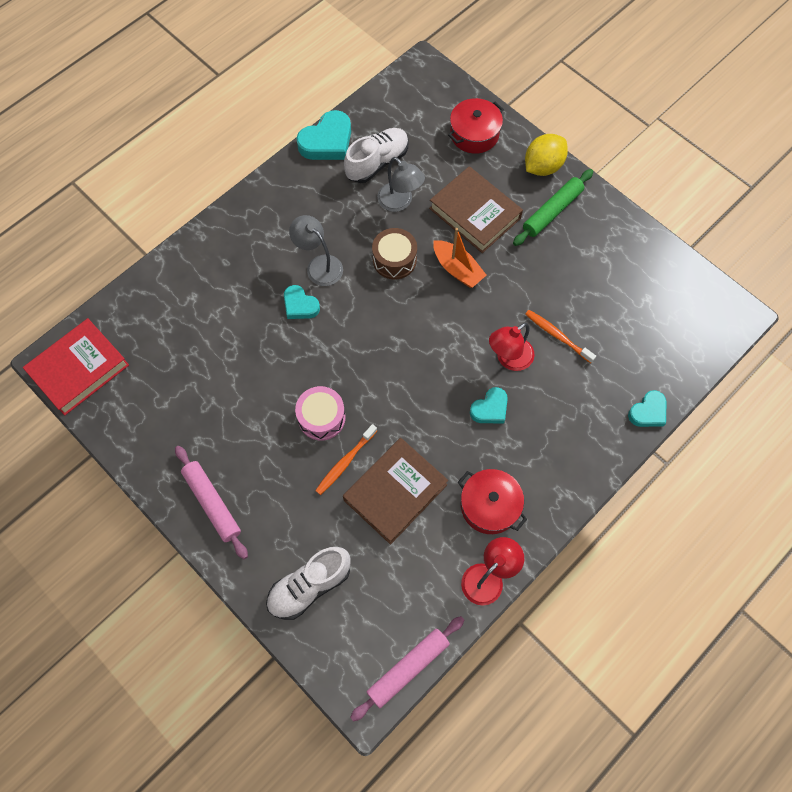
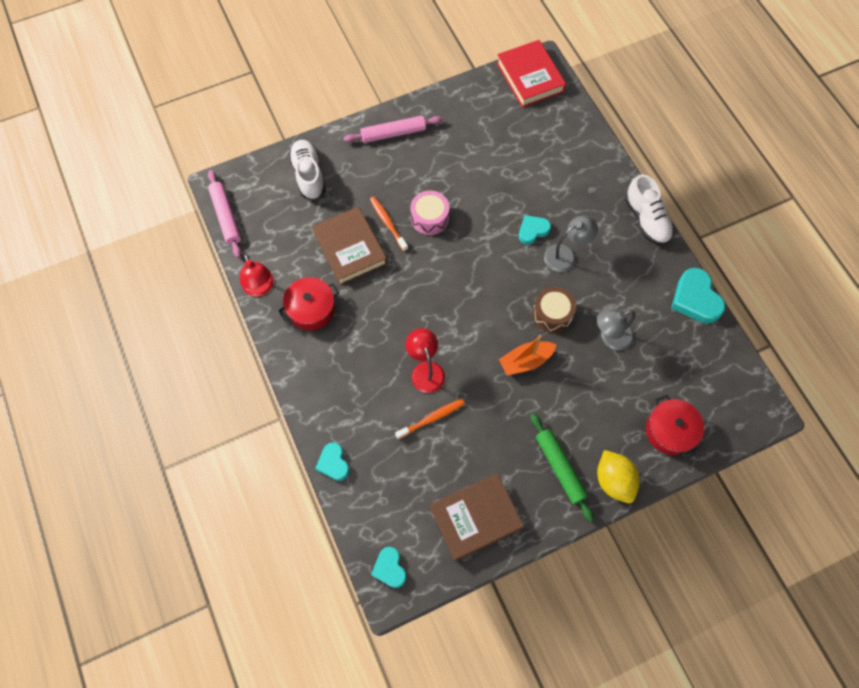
camera: 110 degrees right, 0 degrees up
(377, 162) = (660, 333): white shoe -> white shoe (646, 220)
(475, 213) = (579, 397): brown book -> brown book (475, 518)
(490, 408) = (388, 339): turquoise heart -> turquoise heart (389, 568)

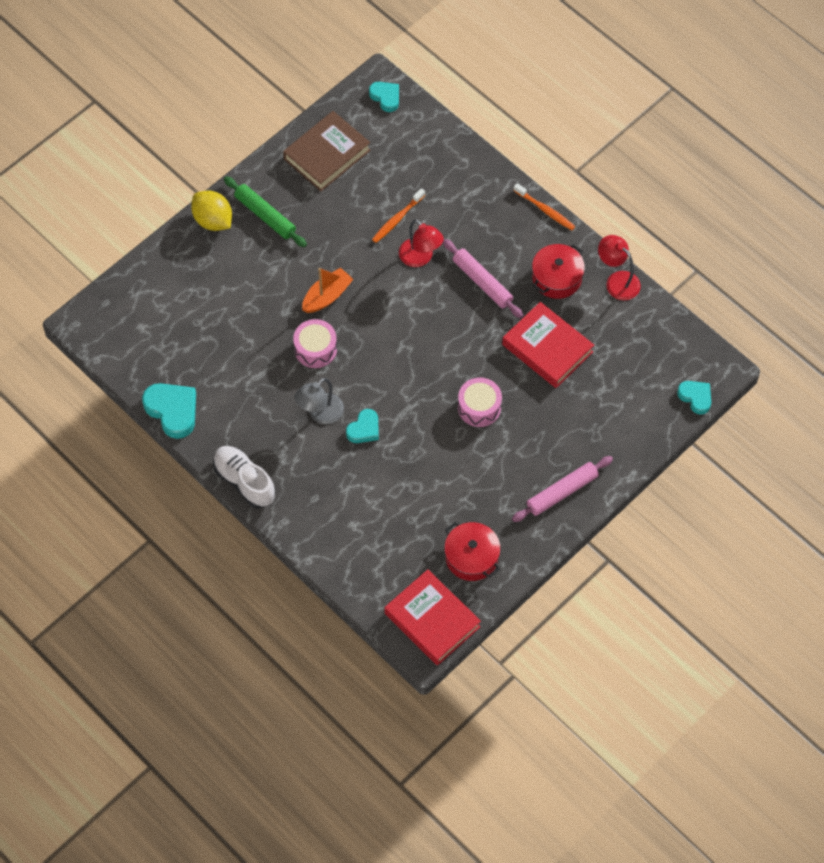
camera: 160 degrees right, 5 degrees down
(226, 217) = (692, 339): pink rolling pin -> pink rolling pin (482, 282)
(308, 175) = (631, 412): white shoe -> none
(333, 463) = (470, 157): turquoise heart -> turquoise heart (695, 397)
(350, 249) = (547, 348): brown book -> red book
(388, 223) = (521, 387): orange toothbrush -> orange toothbrush (545, 210)
(552, 314) = (315, 349): brown drum -> pink drum
(610, 338) = (250, 344): grey lamp -> none
(670, 431) = (170, 278): red pot -> red pot (471, 557)

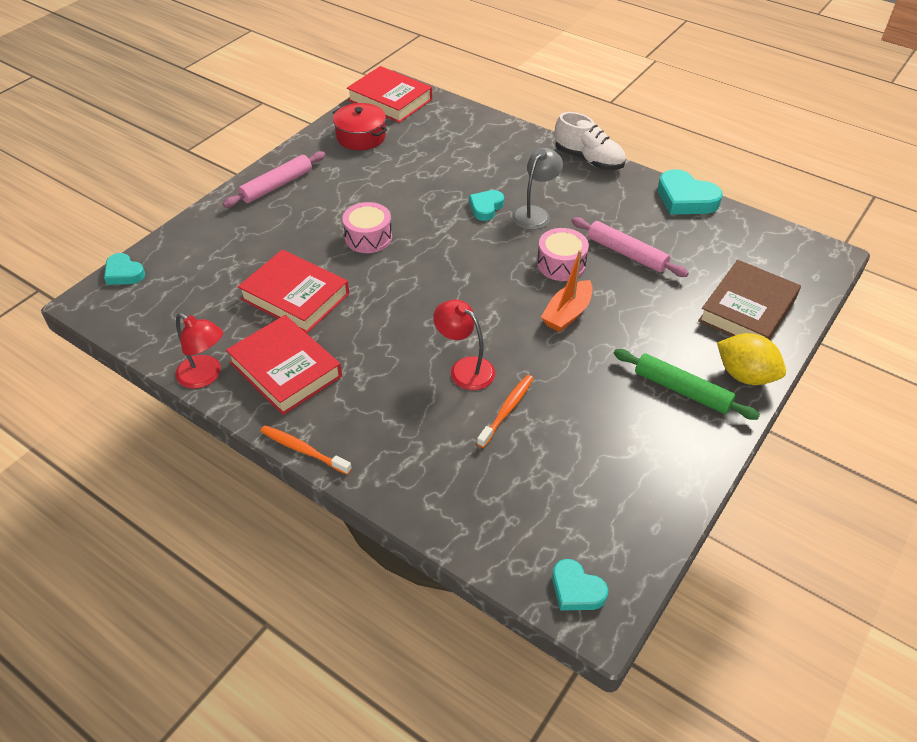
camera: 170 degrees right, 15 degrees down
(327, 155) = (633, 482): brown book -> brown book (747, 310)
(482, 282) = (381, 352): pink rolling pin -> pink rolling pin (626, 253)
(557, 278) = (285, 369): red pot -> red book

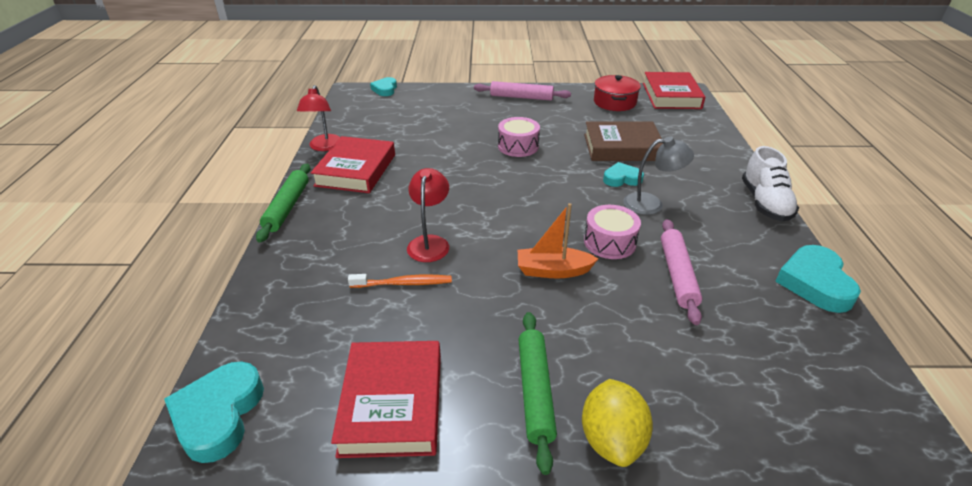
camera: 55 degrees right, 10 degrees down
(295, 296) = (427, 145): red book -> red book (392, 403)
(303, 450) = (287, 207): orange toothbrush -> green rolling pin
(576, 590) = (218, 415): turquoise heart -> turquoise heart, size x1.62
(747, 310) = (717, 400): brown book -> brown book (622, 147)

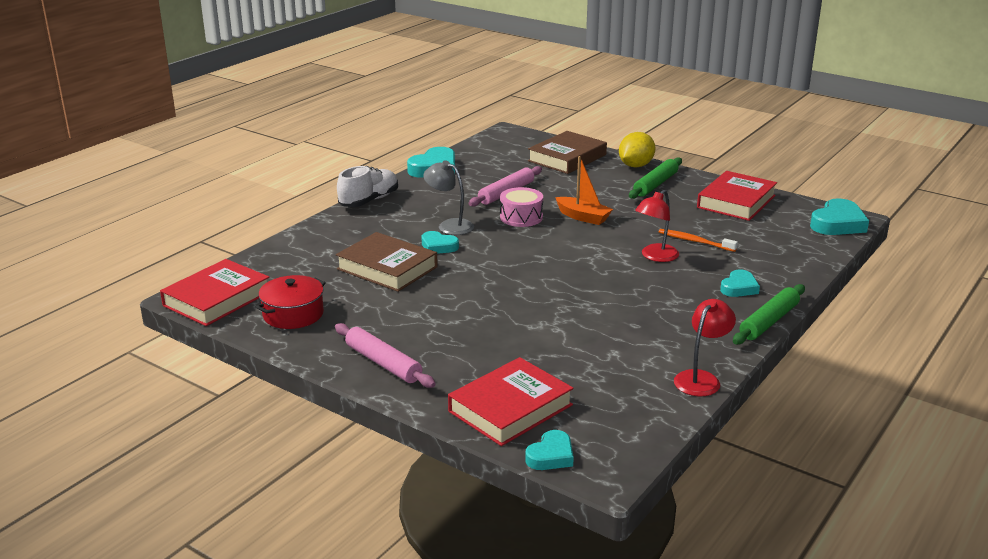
camera: 145 degrees left, 10 degrees down
(326, 234) = (739, 288): none -> turquoise heart
(356, 170) = (679, 336): red book -> red book (510, 408)
(518, 146) = (483, 303): pink drum -> none
(726, 404) = (567, 158): none -> brown book

